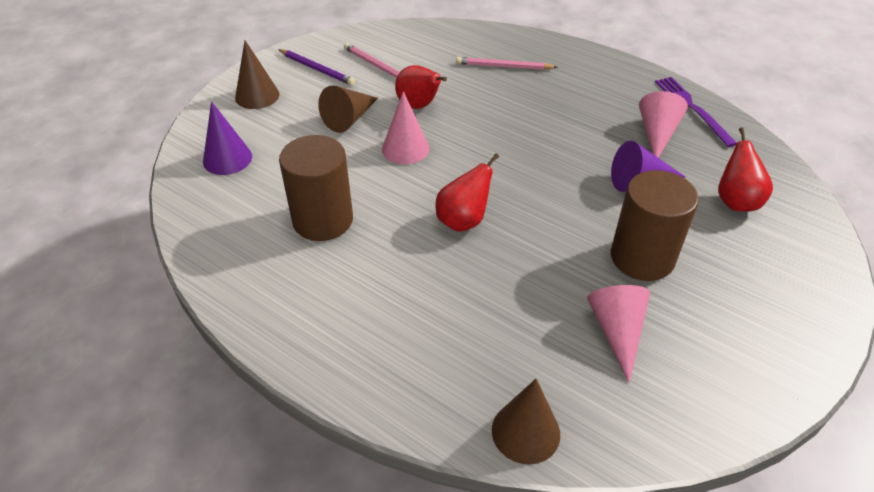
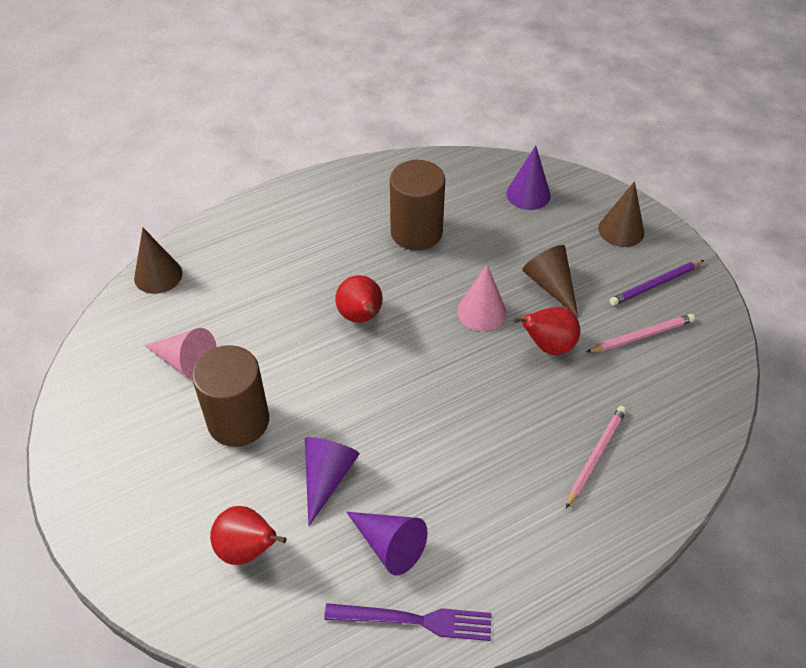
camera: 115 degrees right, 5 degrees up
(657, 134) = (389, 545): pink cone -> purple cone

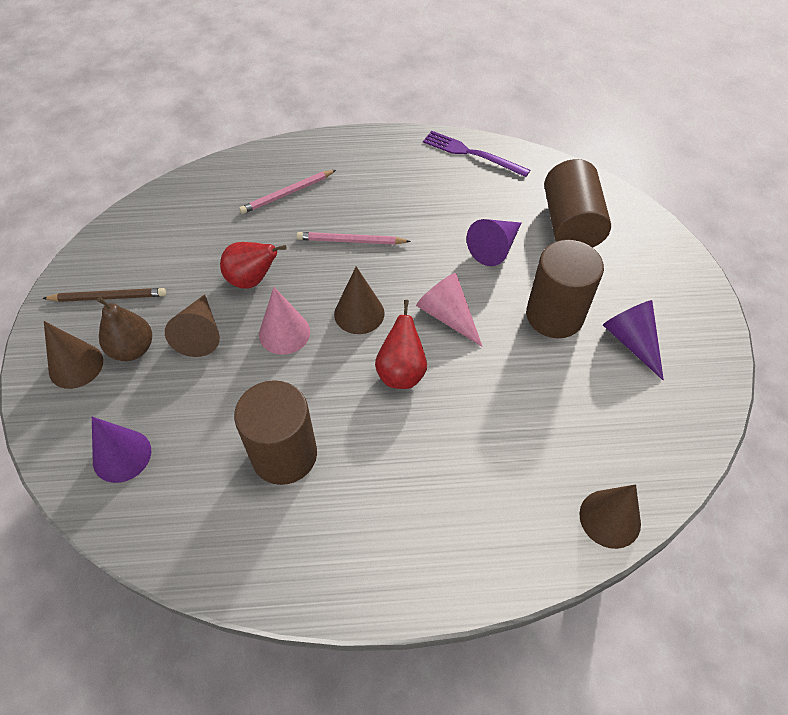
camera: 155 degrees left, 5 degrees up
(186, 362) = (593, 391): pink cone -> pink cone (447, 316)
(247, 549) = (570, 224): red pear -> brown cylinder
(389, 545) = (468, 194): purple cone -> purple cone (632, 341)
(428, 352) = (359, 313): none -> brown cone
(592, 255) = (133, 349): none -> brown pear
(642, 335) = (168, 259): pink pencil -> pink pencil (351, 241)
(655, 284) = (108, 297): purple pencil -> brown pencil

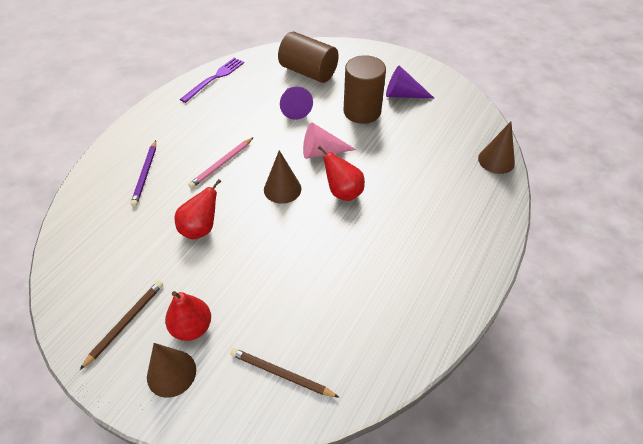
camera: 55 degrees left, 5 degrees down
(122, 455) = (281, 374): purple cone -> brown pencil
(133, 349) = (192, 327): brown pear -> red pear
(200, 333) = (217, 279): brown cone -> none
(284, 333) = (262, 233): pink cone -> none
(284, 455) = (355, 277): brown cylinder -> none
(287, 194) = (145, 174): pink pencil -> purple pencil
(471, 154) = (214, 78): purple fork -> purple fork turned 150 degrees clockwise

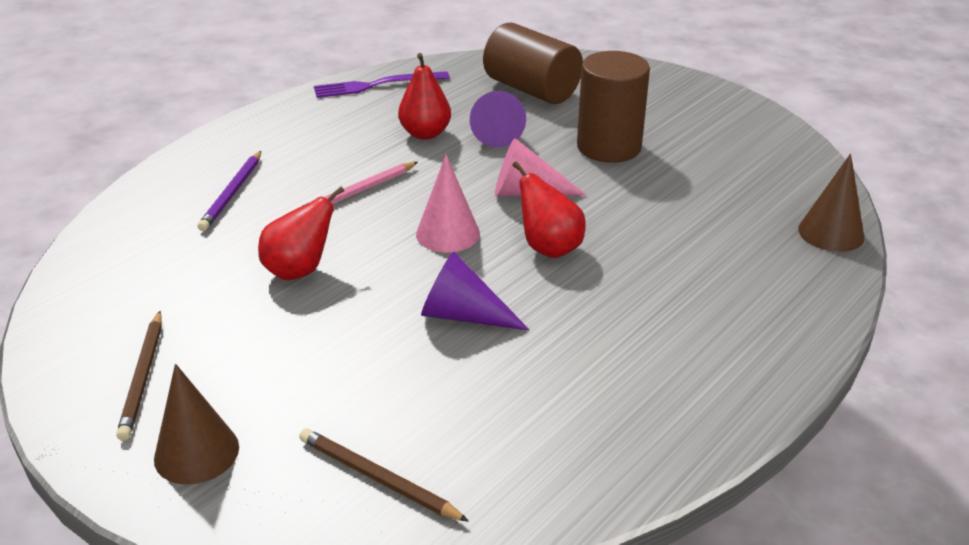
camera: 10 degrees right, 15 degrees down
(125, 323) = (143, 377): brown pencil -> brown pencil turned 135 degrees clockwise
(192, 327) = (248, 396): red pear -> red pear (425, 134)
(214, 78) = (376, 85): purple fork -> purple fork turned 150 degrees counterclockwise
(282, 189) = (448, 233): brown cone -> pink cone
(403, 95) = (685, 132): purple cone -> purple cone (463, 315)

